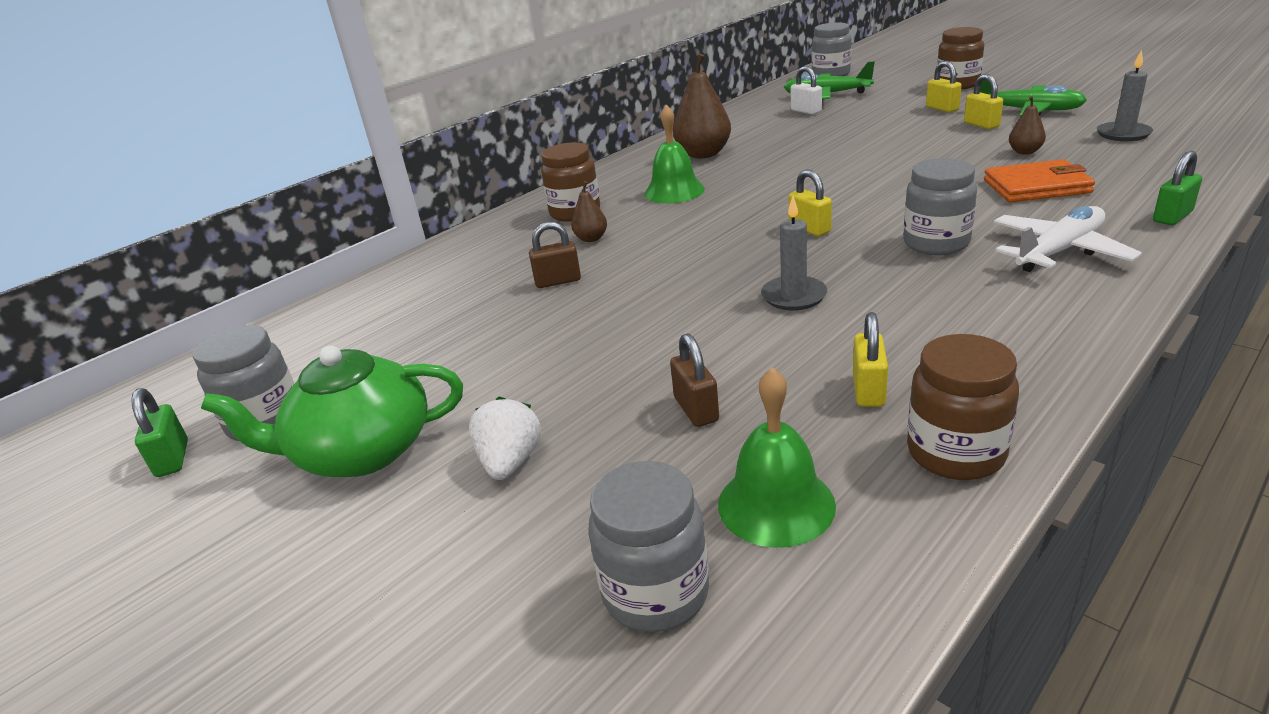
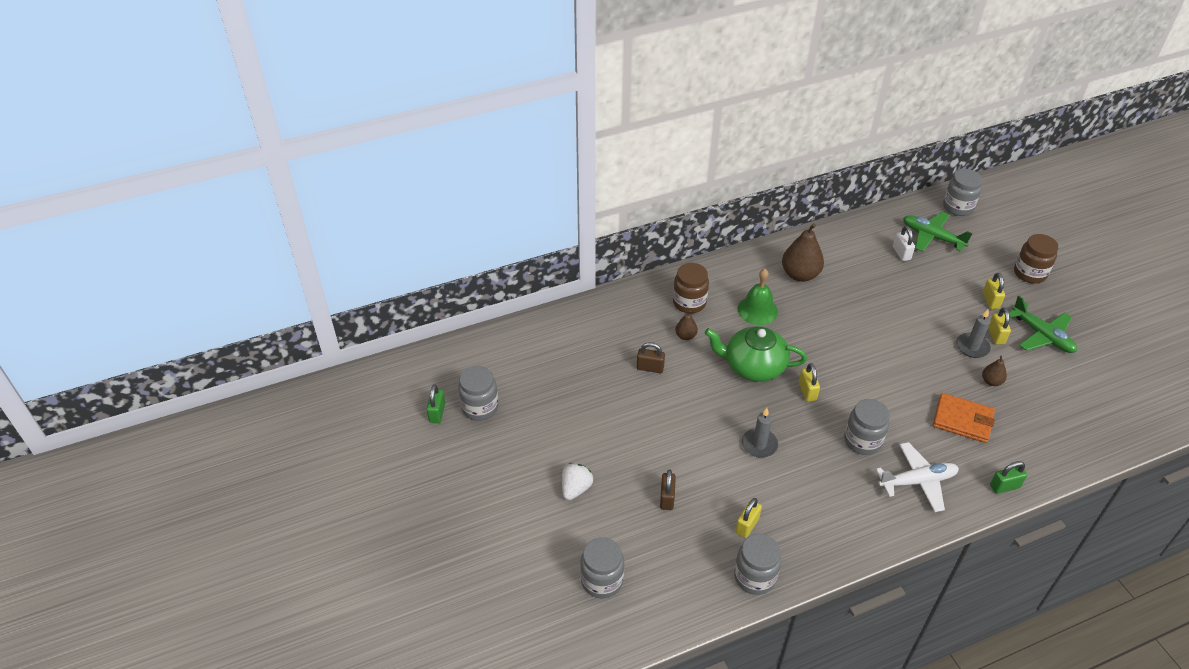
camera: 20 degrees right, 15 degrees up
(361, 452) = (517, 450): green teapot -> green teapot (753, 366)
(776, 504) = (668, 565): green bell -> none
(955, 453) = (754, 577): brown jar -> grey jar
(1123, 134) = (1068, 395): grey candle -> grey candle (972, 347)

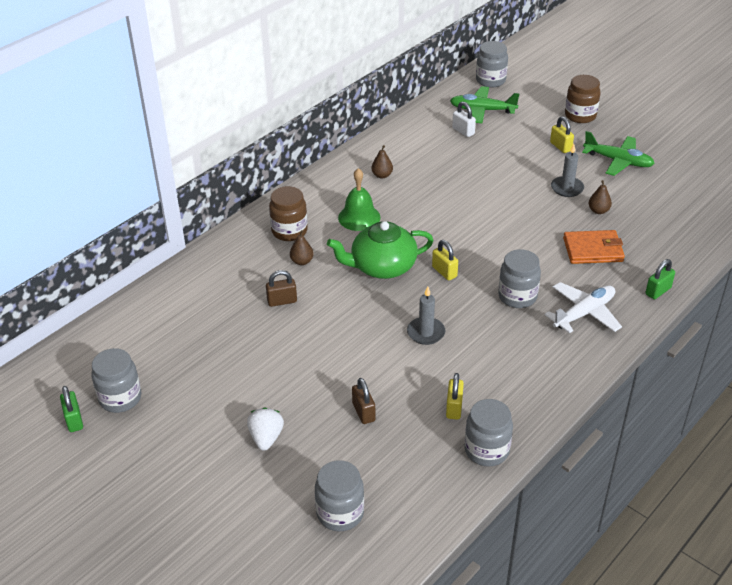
camera: 25 degrees left, 5 degrees down
(800, 274) = (382, 175): brown pear -> brown pear, size x0.51
(996, 335) = (581, 173): yellow padlock -> none

